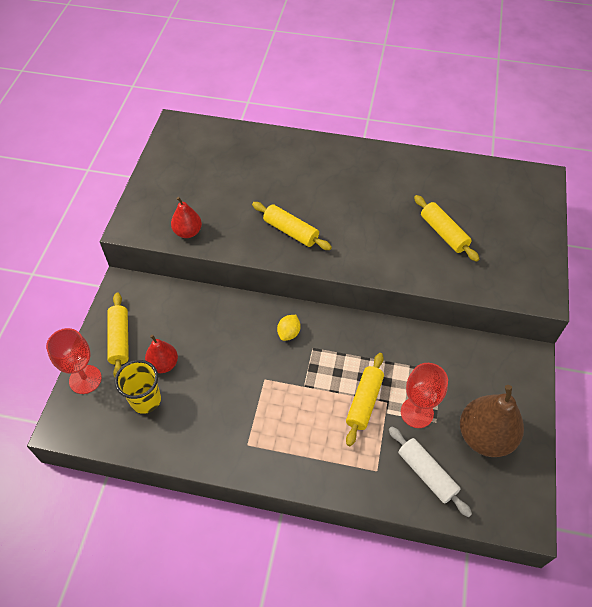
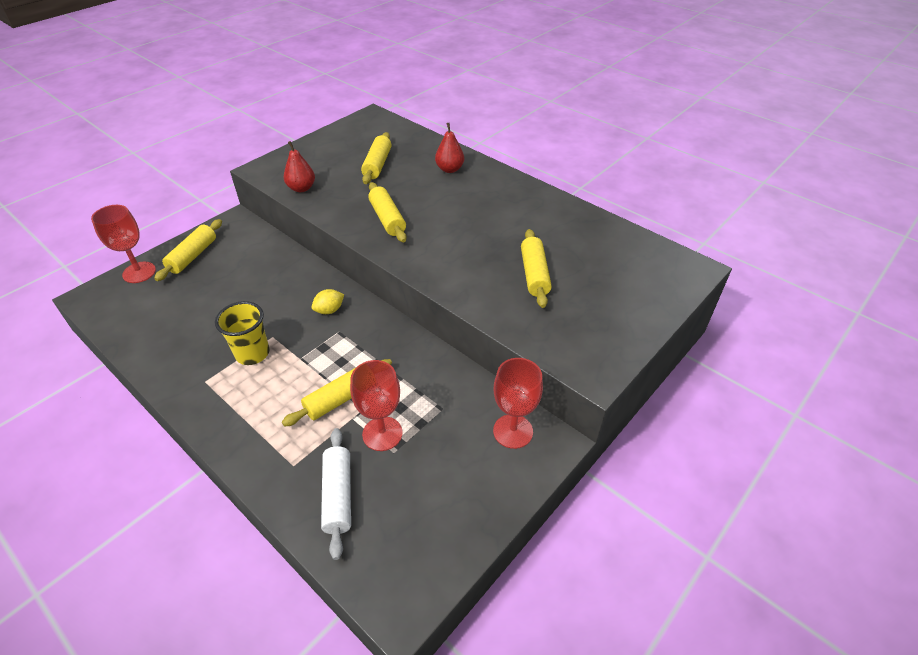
camera: 30 degrees right, 10 degrees down
(145, 400) = (165, 307): yellow cup -> yellow cup (252, 353)
(163, 364) = (205, 288): red pear -> red pear (449, 169)
(232, 178) = (377, 165): none -> yellow rolling pin
(485, 436) = (432, 493): brown pear -> none
(499, 363) = (513, 431): none -> red goblet

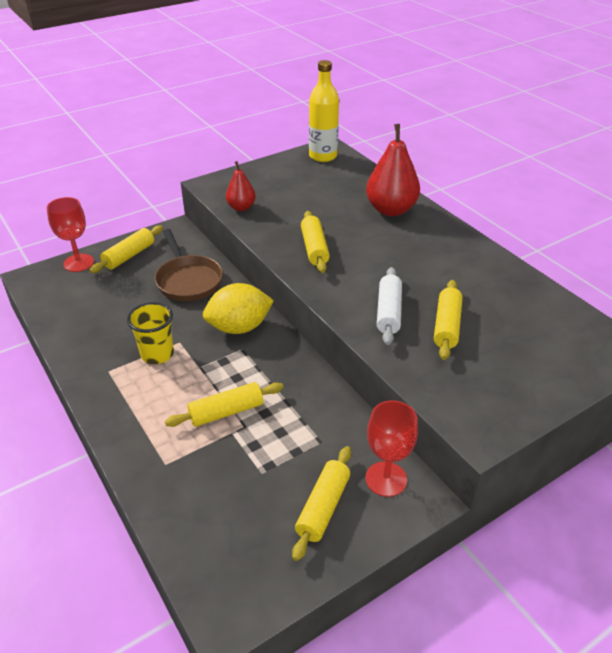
camera: 15 degrees right, 5 degrees down
(263, 271) = (188, 280): none -> brown pan
(329, 310) = (239, 327): yellow lemon -> yellow lemon, size x2.05
(338, 495) = (198, 501): white rolling pin -> white rolling pin (388, 312)
(368, 125) = (323, 156): none -> yellow bottle
(377, 165) = (320, 195): yellow rolling pin -> yellow rolling pin (323, 507)
(382, 433) = (256, 453): red goblet -> none
(449, 169) = (391, 209): red pear -> red pear, size x1.77

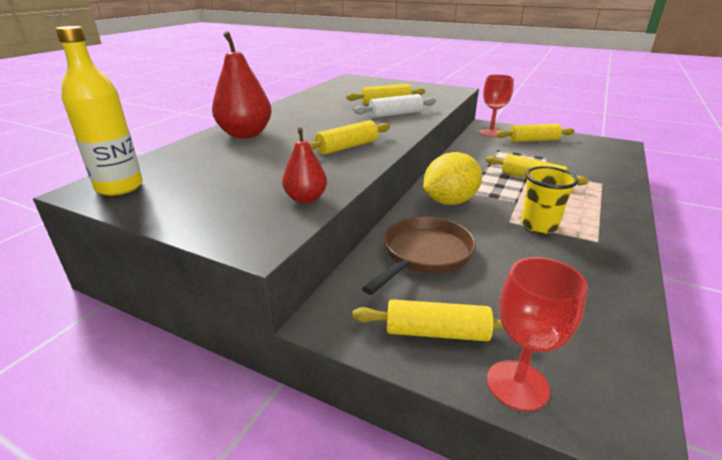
camera: 120 degrees left, 10 degrees down
(239, 327) = (449, 201): yellow lemon -> yellow lemon turned 75 degrees counterclockwise

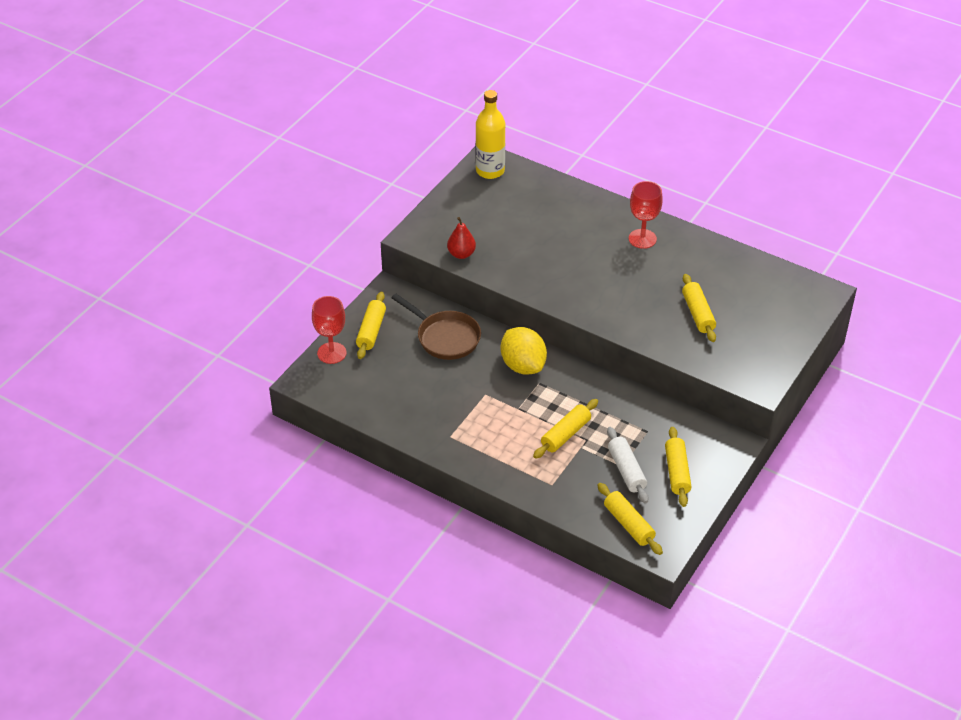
camera: 95 degrees right, 15 degrees up
(245, 134) = (591, 216): red pear -> none
(347, 147) = (555, 277): yellow rolling pin -> yellow rolling pin (628, 524)
(395, 114) = (650, 316): white rolling pin -> white rolling pin (626, 470)
(491, 133) = (705, 440): red goblet -> red goblet (642, 239)
(539, 225) = (476, 410): yellow cup -> none

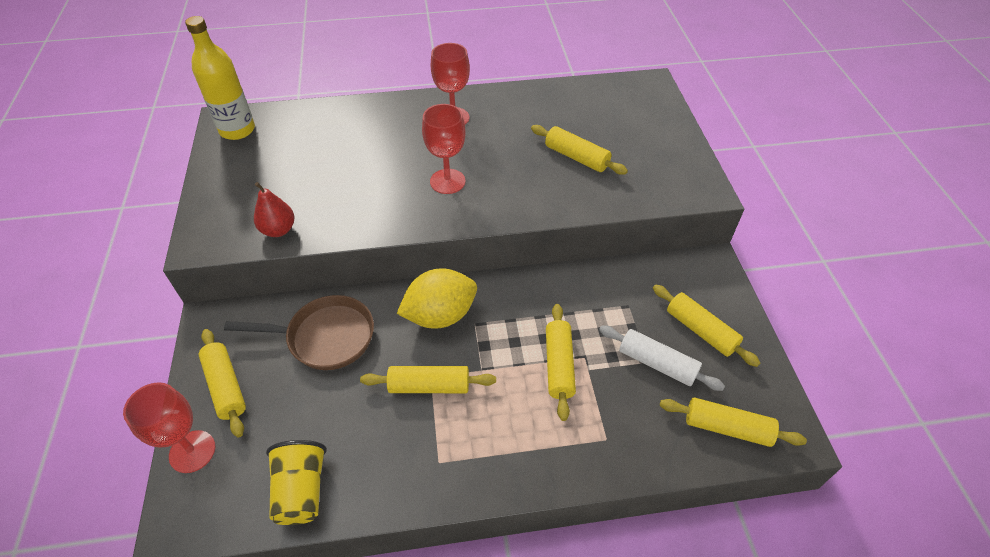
camera: 40 degrees left, 5 degrees up
(370, 404) = (301, 490): none -> yellow cup
(480, 398) = (429, 386): none -> yellow rolling pin
(523, 365) = (440, 315): yellow lemon -> yellow lemon turned 45 degrees counterclockwise
(592, 281) = (447, 181): none -> red goblet

